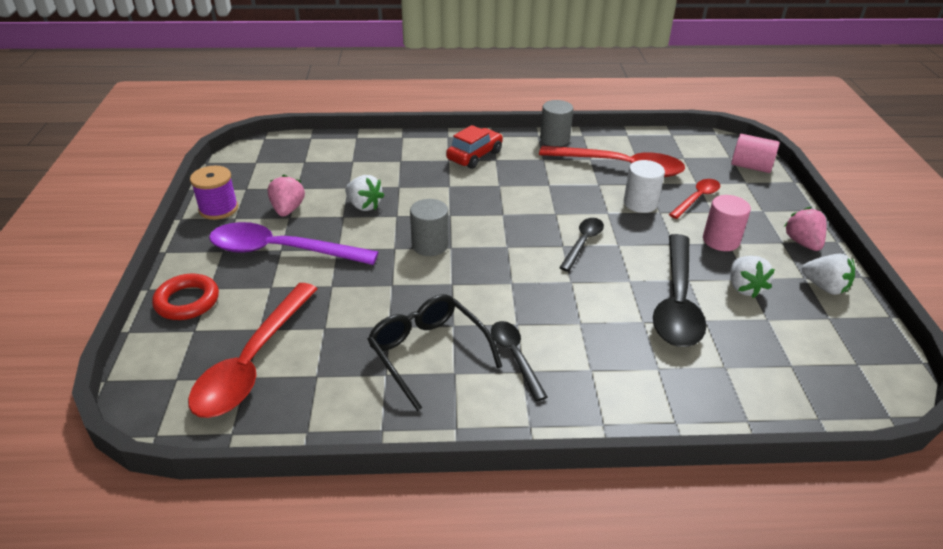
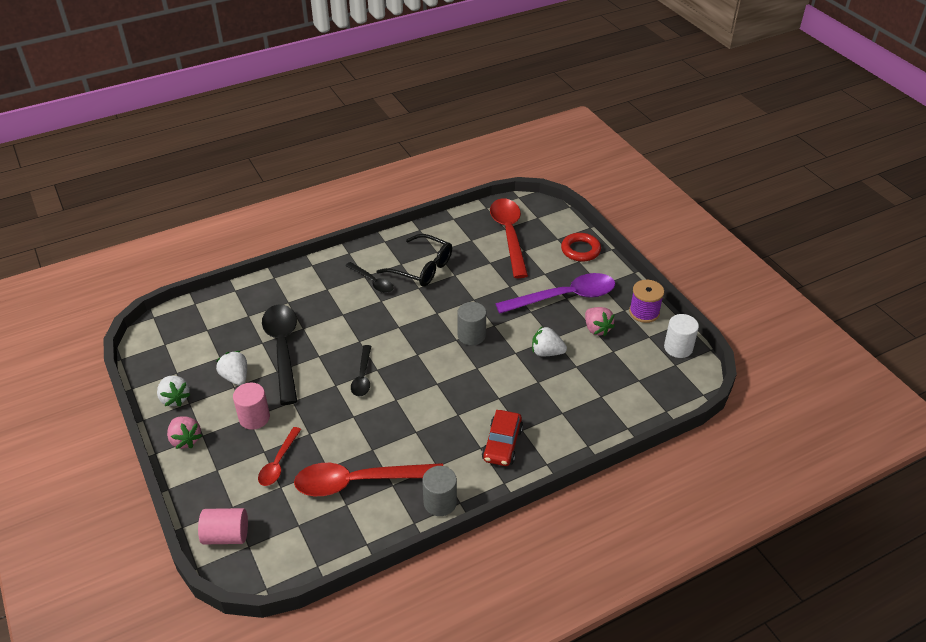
camera: 155 degrees right, 5 degrees up
(640, 203) = (328, 437): white cylinder -> white cylinder (678, 348)
(824, 287) = (175, 398): white strawberry -> white strawberry turned 135 degrees counterclockwise

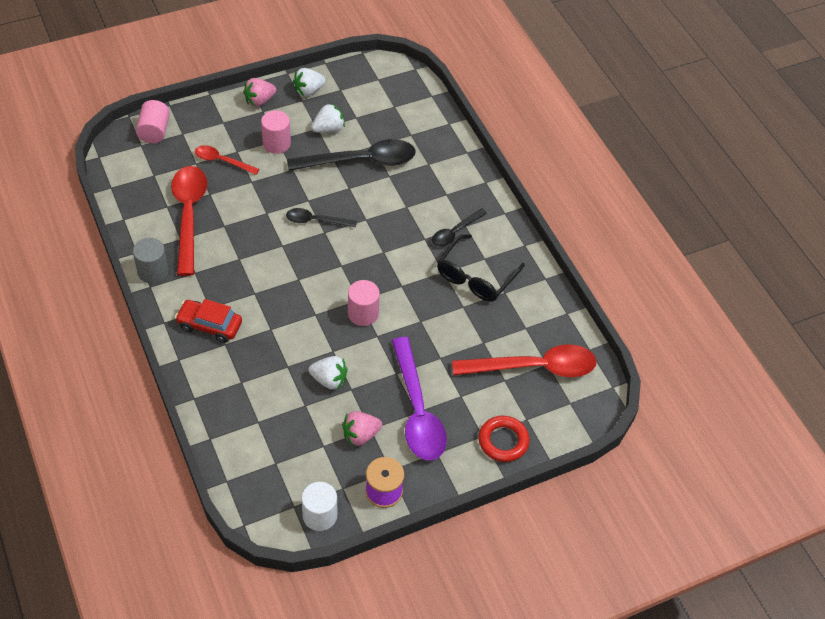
camera: 90 degrees right, 10 degrees up
(471, 335) = (363, 313): grey cylinder -> pink cylinder
(546, 352) = (329, 380): white strawberry -> white strawberry turned 90 degrees clockwise

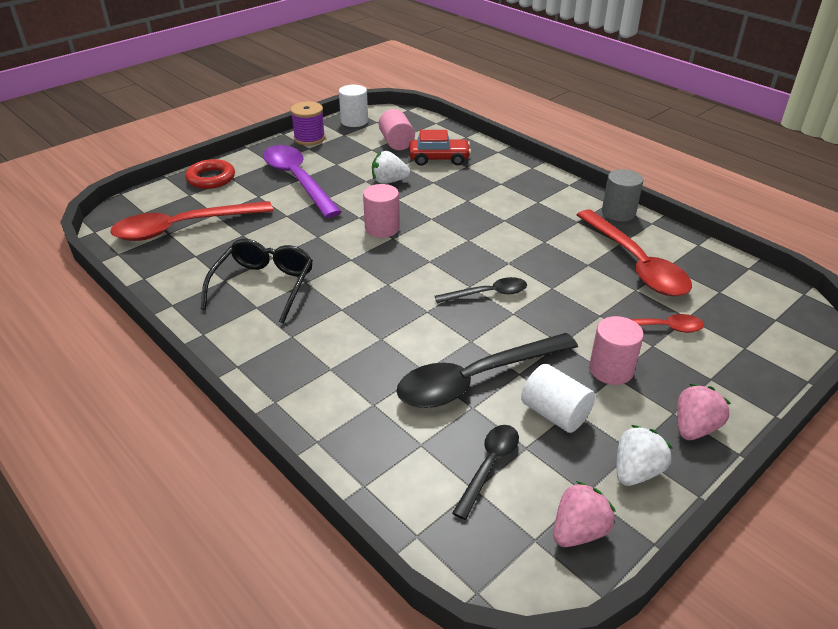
camera: 165 degrees right, 15 degrees down
(154, 131) = (781, 340): pink cylinder -> pink cylinder (396, 142)
(209, 325) = (526, 190): red car -> red car (439, 159)
(328, 129) = (555, 413): white strawberry -> white cylinder
(360, 435) = (343, 159): pink strawberry -> pink strawberry (578, 531)
(455, 232) = (303, 325): black spoon -> black spoon (489, 466)

